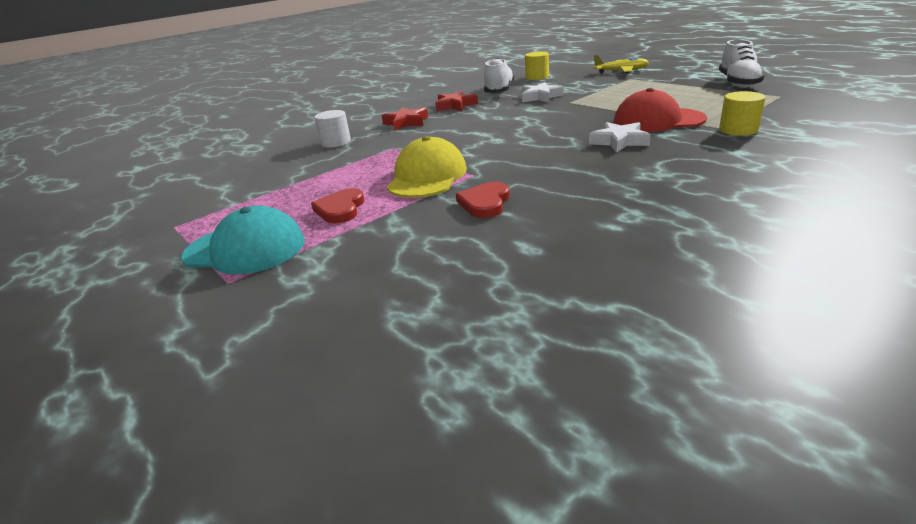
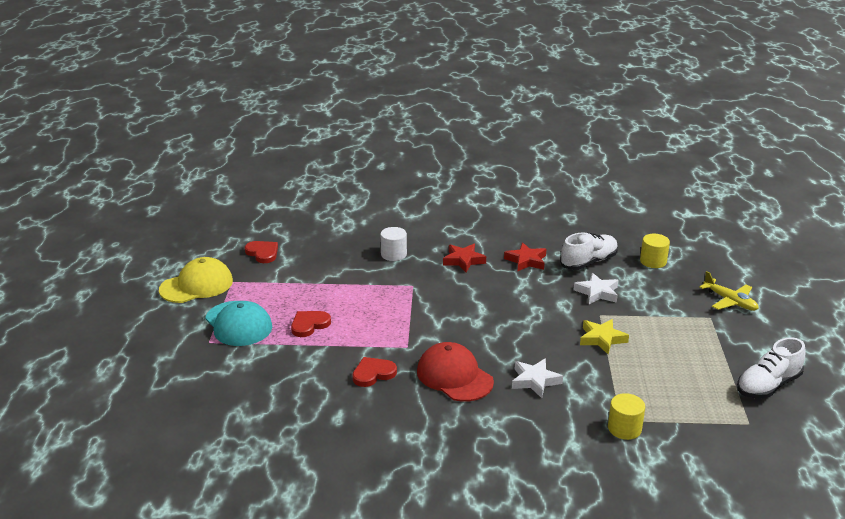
camera: 40 degrees right, 0 degrees up
(181, 195) = (262, 253): none -> red heart
(427, 177) = (384, 329): yellow cap -> yellow cap (196, 285)
(601, 109) = (602, 339): none -> yellow star
(658, 120) = (604, 380): red cap -> red cap (454, 376)

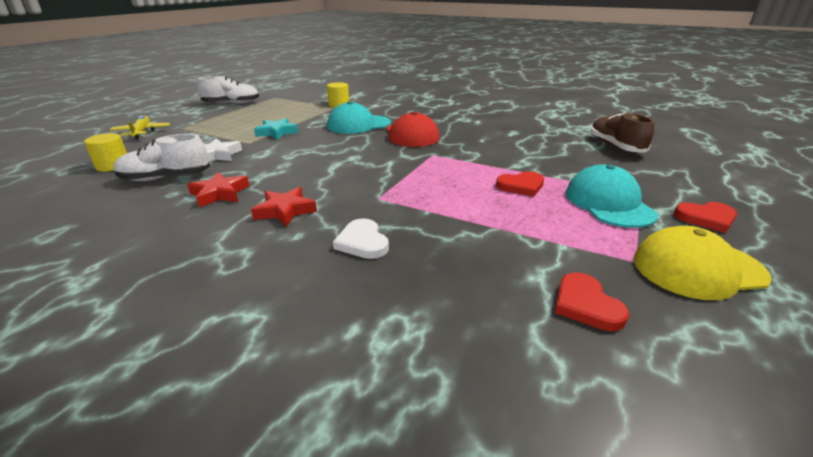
camera: 155 degrees left, 0 degrees up
(212, 418) = (615, 146): none -> brown shoe
(373, 373) = (474, 146): red heart -> red heart (706, 218)
(393, 254) = (362, 242): white cylinder -> white heart
(535, 381) = (358, 125): white star -> turquoise cap
(602, 339) = (276, 132): yellow star -> turquoise star

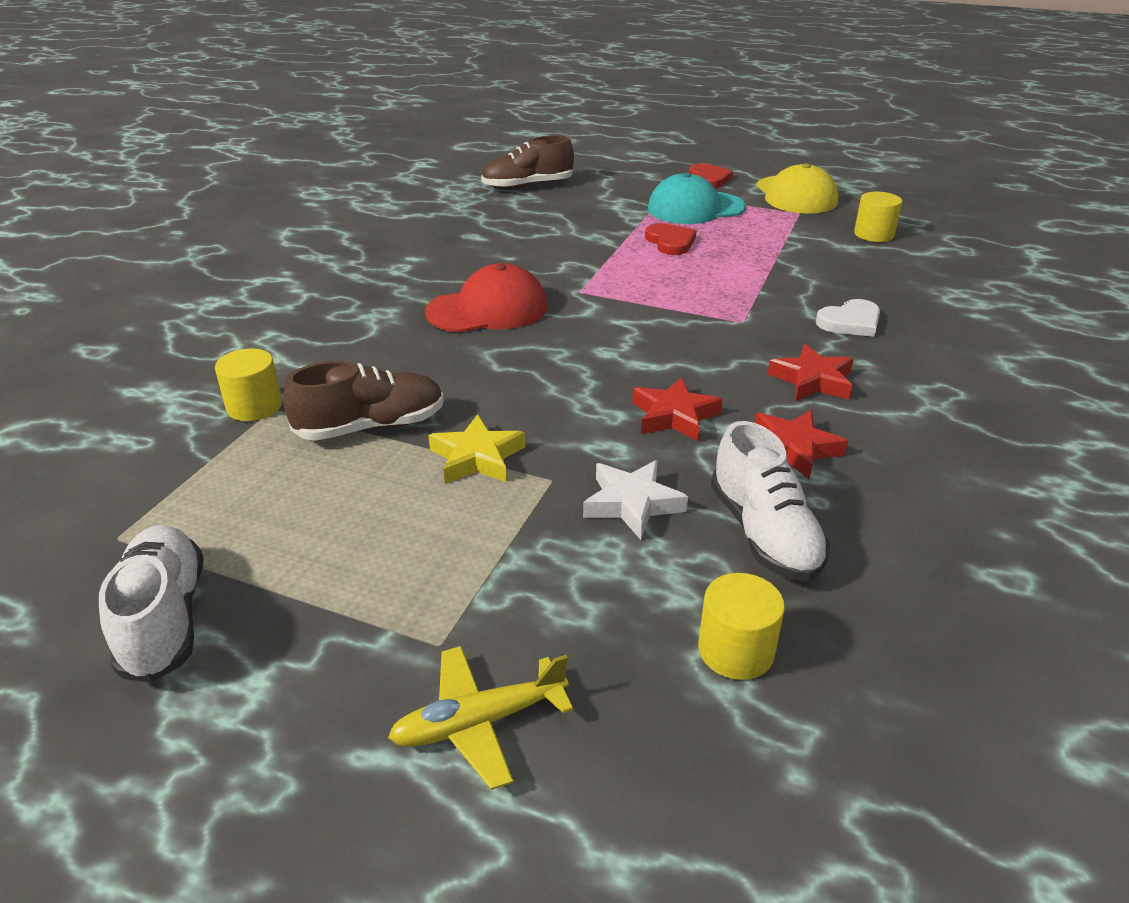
camera: 95 degrees left, 5 degrees up
(276, 132) = (477, 457): turquoise star -> yellow star
(277, 168) = (674, 416): none -> red star
(312, 118) = (371, 427): none -> brown shoe
(358, 125) = (425, 364): turquoise cap -> none
(586, 305) = (873, 234): red heart -> yellow cylinder

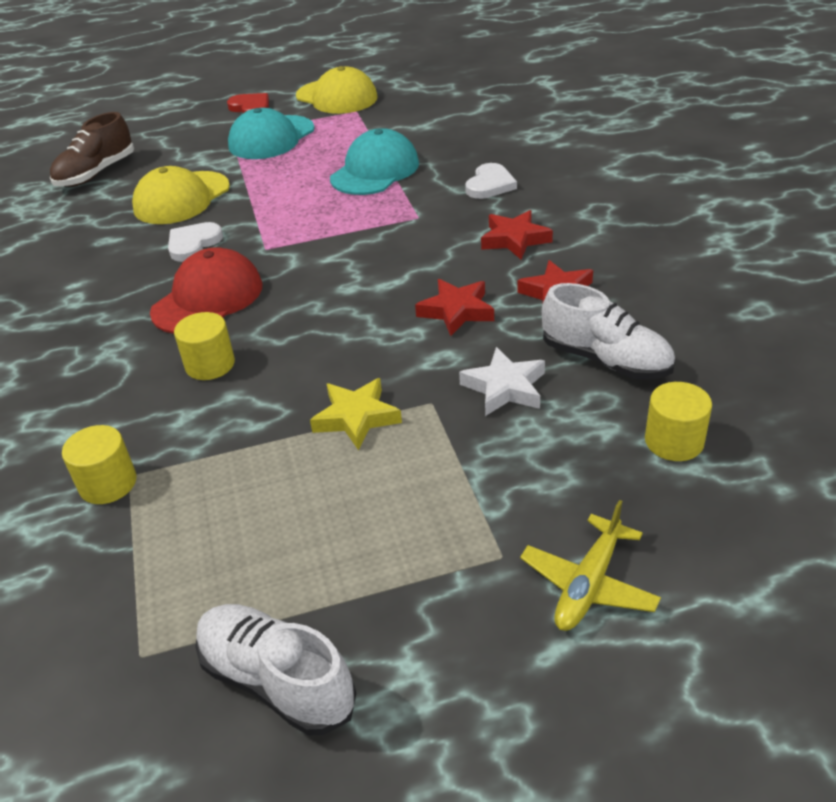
camera: 35 degrees left, 5 degrees up
(371, 427) = (239, 442): brown shoe -> none
(530, 265) = (193, 244): none -> white heart
(565, 227) = (181, 198): none -> yellow cap
(670, 242) = (287, 175): red heart -> none
(752, 267) = (375, 171): none -> turquoise cap
(873, 234) = (429, 109): yellow cylinder -> yellow cylinder (210, 364)

